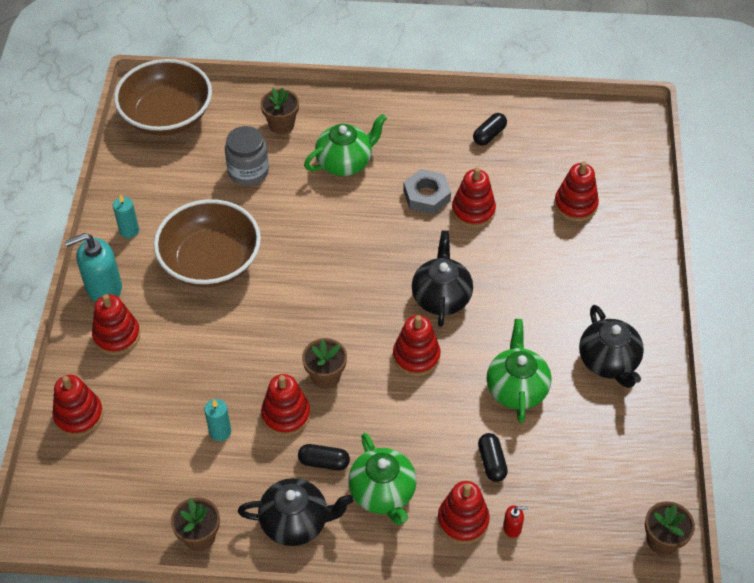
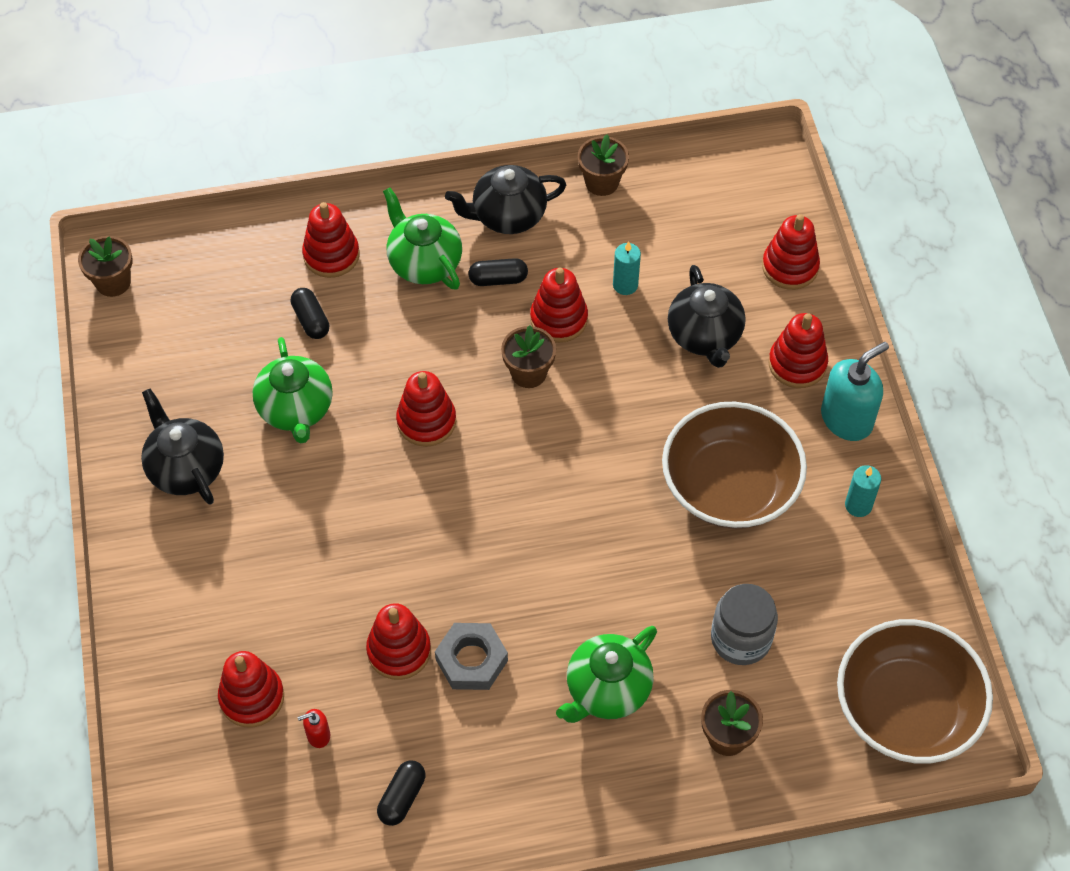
camera: 165 degrees right, 5 degrees up
(441, 297) = (413, 507): black teapot -> black teapot (704, 336)
(512, 528) = (277, 260): red soap dispenser -> red soap dispenser (318, 735)

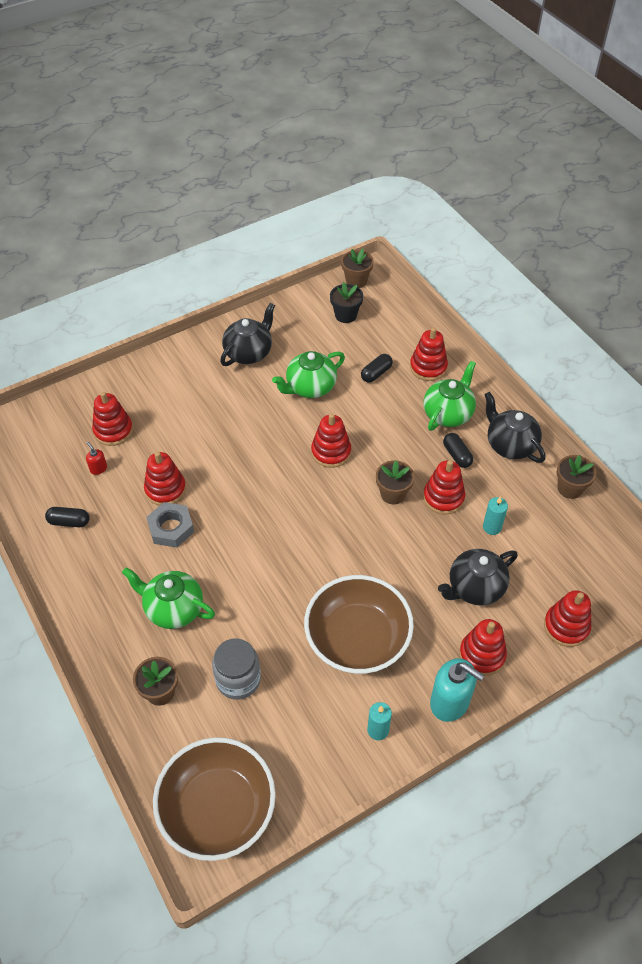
camera: 70 degrees right, 5 degrees down
(177, 319) = (345, 315): none -> black flower pot

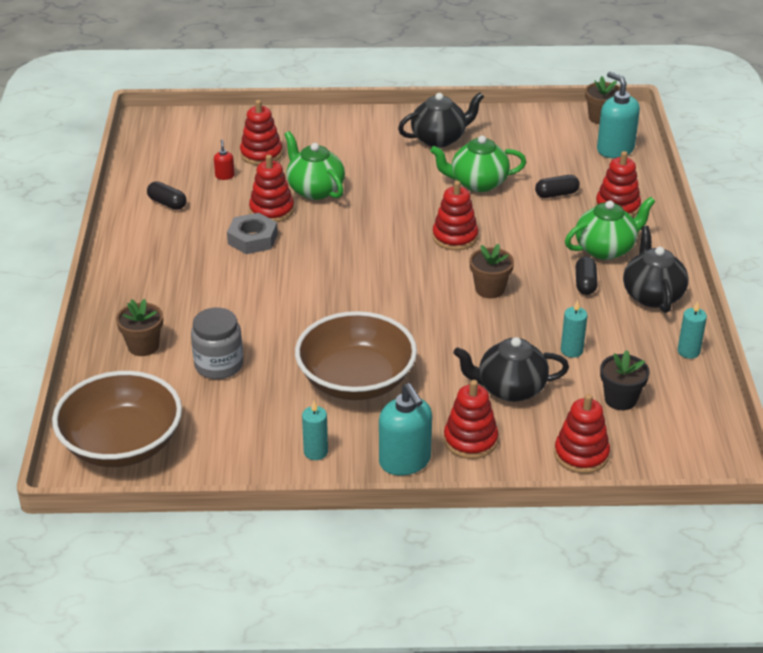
camera: 30 degrees right, 15 degrees down
(173, 608) = (205, 295): green teapot -> green teapot (315, 189)
(345, 315) = (565, 140): black flower pot -> black flower pot (620, 399)
(388, 309) = (615, 149): none -> turquoise soap dispenser
(443, 497) = (540, 310): red stacking toy -> none
(570, 488) = (688, 351): brown flower pot -> turquoise candle

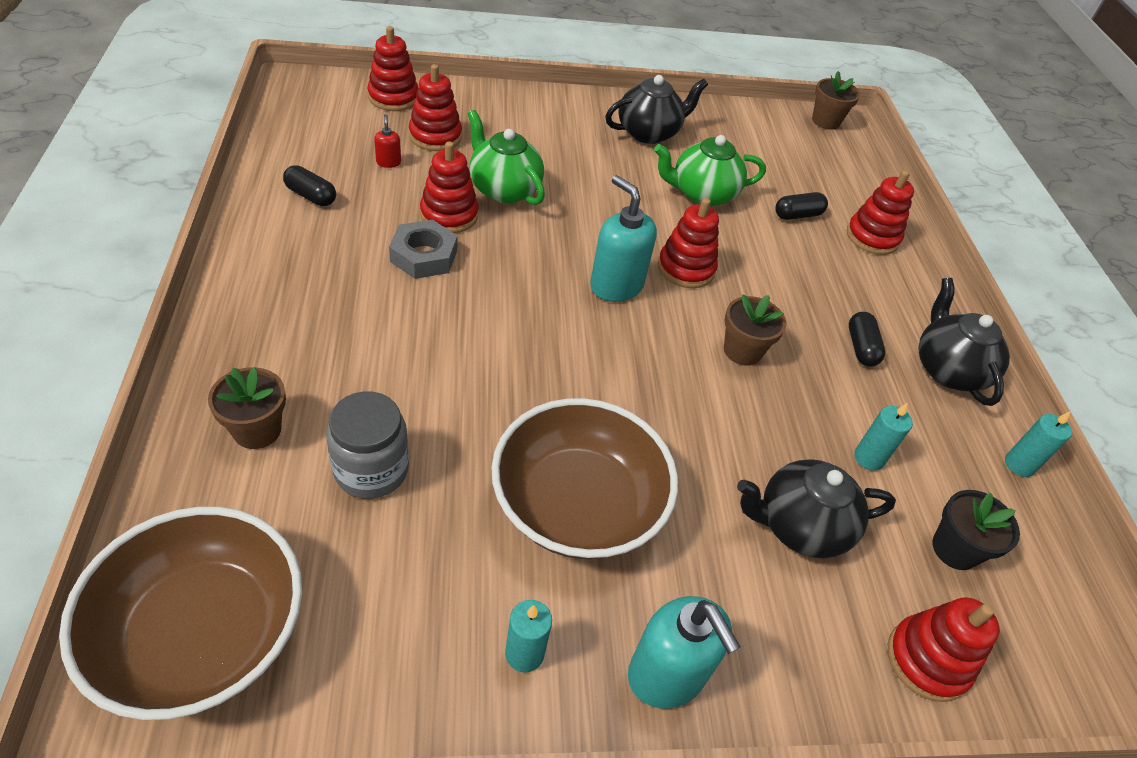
camera: 10 degrees left, 10 degrees up
(470, 440) = (760, 629): red stacking toy -> red stacking toy (393, 97)
(606, 249) = (873, 296): green teapot -> none
(615, 149) = (850, 161): turquoise soap dispenser -> turquoise soap dispenser (616, 285)

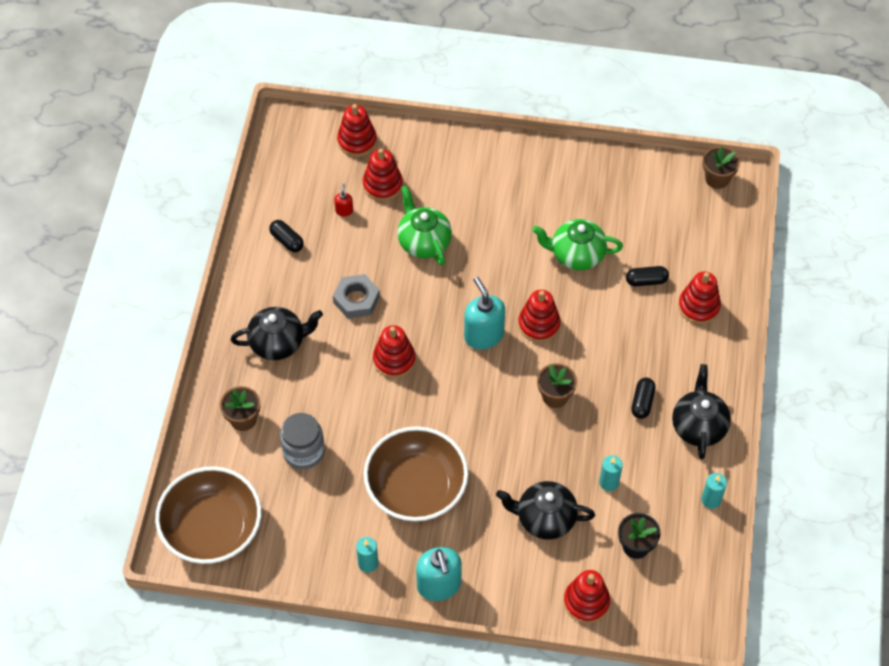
camera: 20 degrees right, 10 degrees up
(449, 215) = (379, 264): red stacking toy -> red stacking toy (394, 360)
(649, 133) = (554, 187): black teapot -> black teapot (278, 343)

